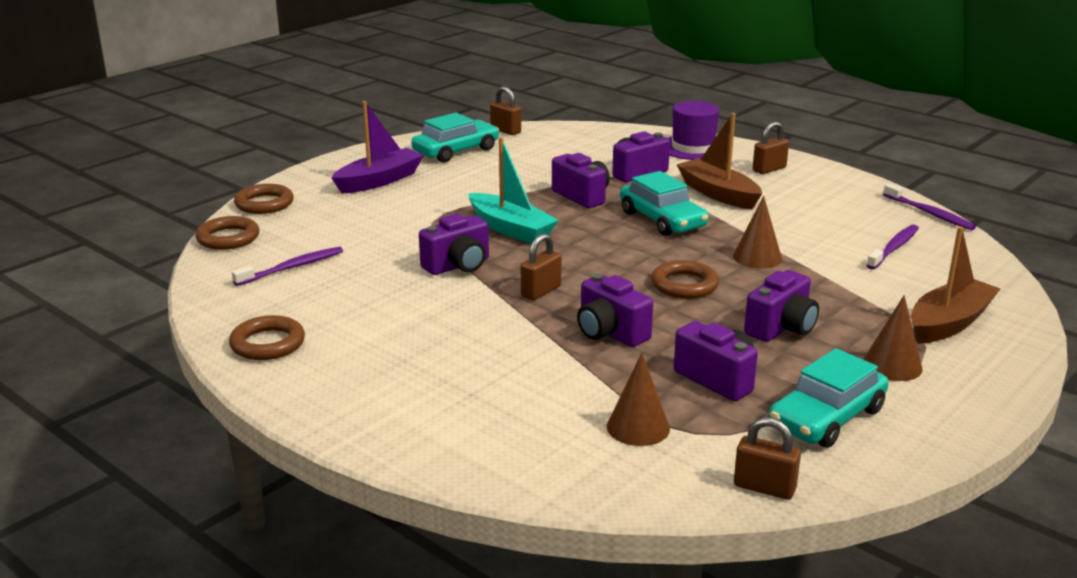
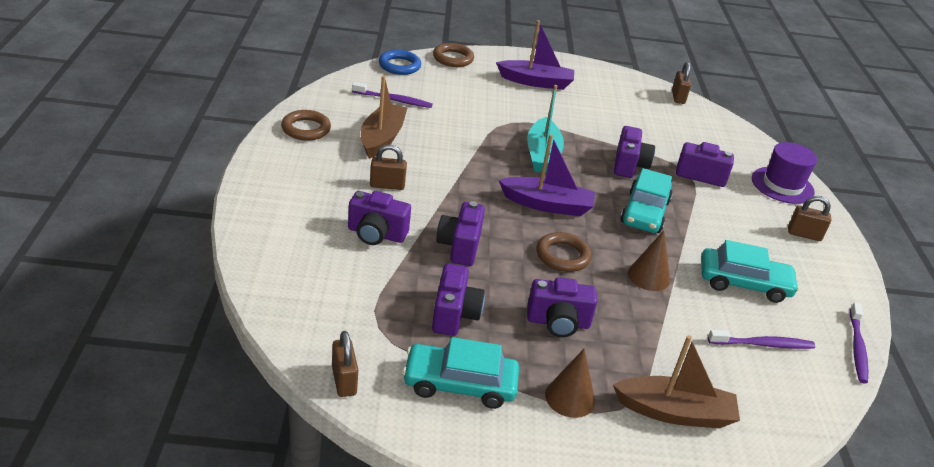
camera: 45 degrees right, 10 degrees up
(228, 238) = (399, 66): brown ring -> blue ring
(456, 151) = (618, 91): turquoise car -> turquoise car (743, 283)
(458, 266) = (469, 155): purple camera -> purple camera (376, 234)
(541, 291) = (478, 199): brown padlock -> brown padlock (387, 185)
(595, 260) = (547, 205): none -> purple boat
(638, 427) = (360, 300): brown cone -> none
(718, 194) = (723, 223): brown boat -> brown boat (382, 138)

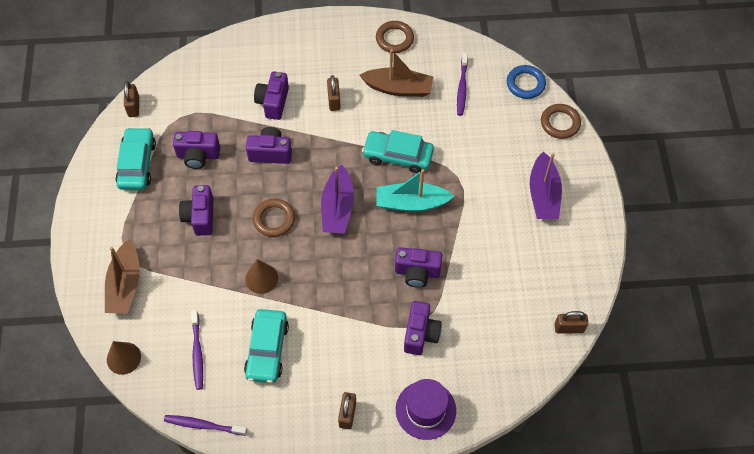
camera: 90 degrees right, 25 degrees up
(344, 380) = (134, 106): brown padlock -> brown padlock turned 75 degrees counterclockwise
(570, 397) = (132, 224): brown cone -> brown cone (123, 358)
(644, 212) = (346, 281): turquoise car -> turquoise car (398, 156)

